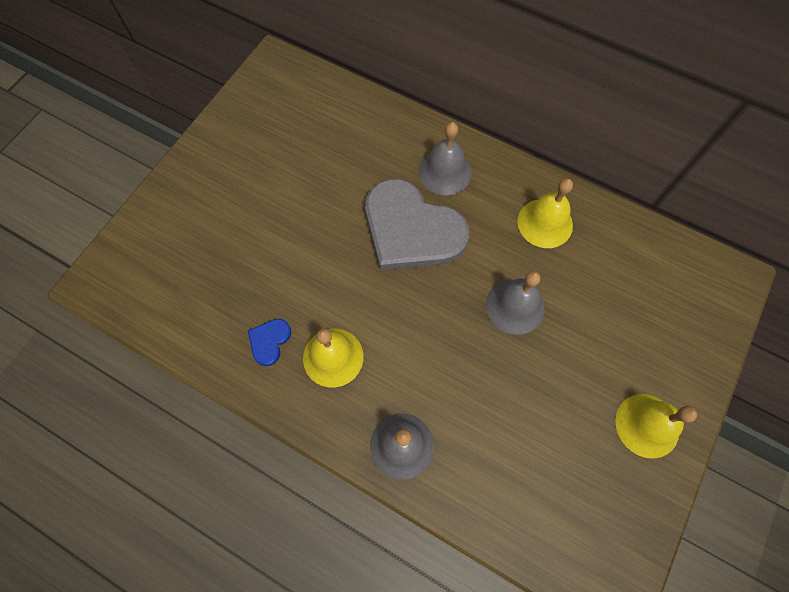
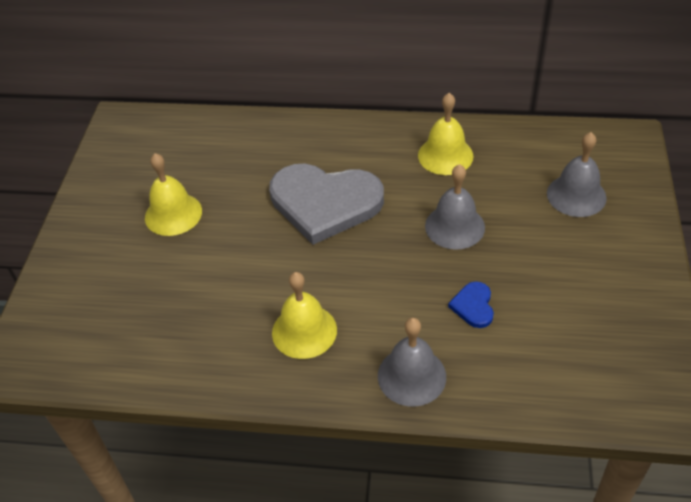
camera: 20 degrees left, 20 degrees down
(269, 341) = (232, 342): blue heart -> blue heart (473, 306)
(445, 172) = (332, 149): grey bell -> grey bell (576, 195)
(647, 425) = (623, 271): yellow bell -> yellow bell (173, 214)

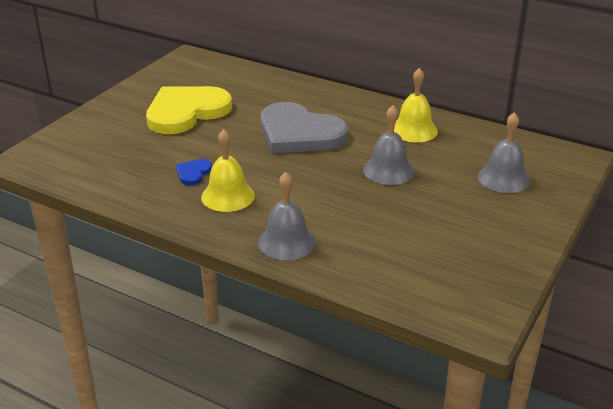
camera: 20 degrees right, 15 degrees down
(173, 214) = (186, 112): yellow bell -> yellow heart
(473, 306) = (366, 218): blue heart -> blue heart (193, 173)

